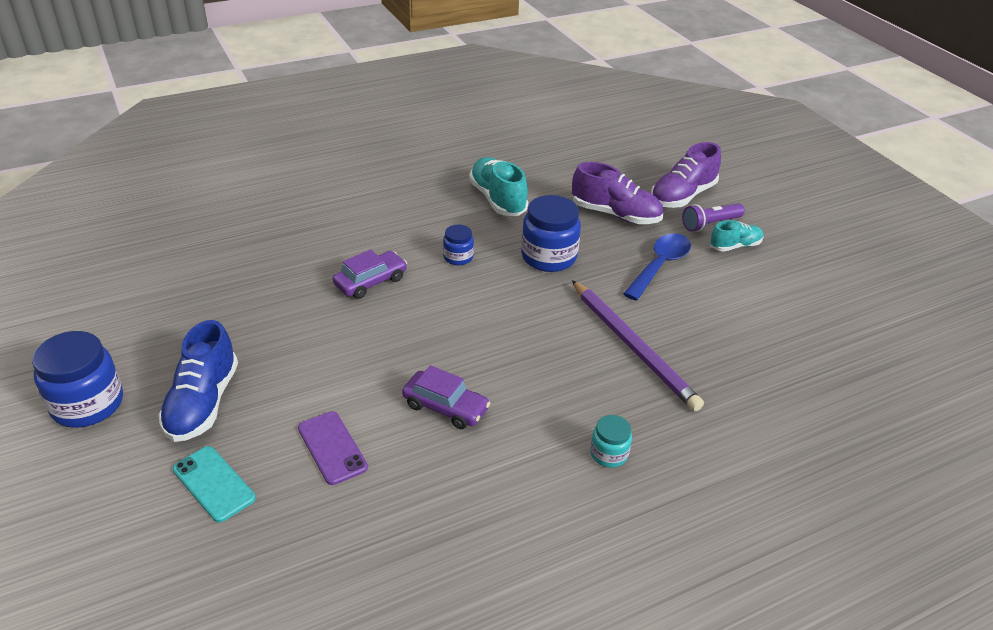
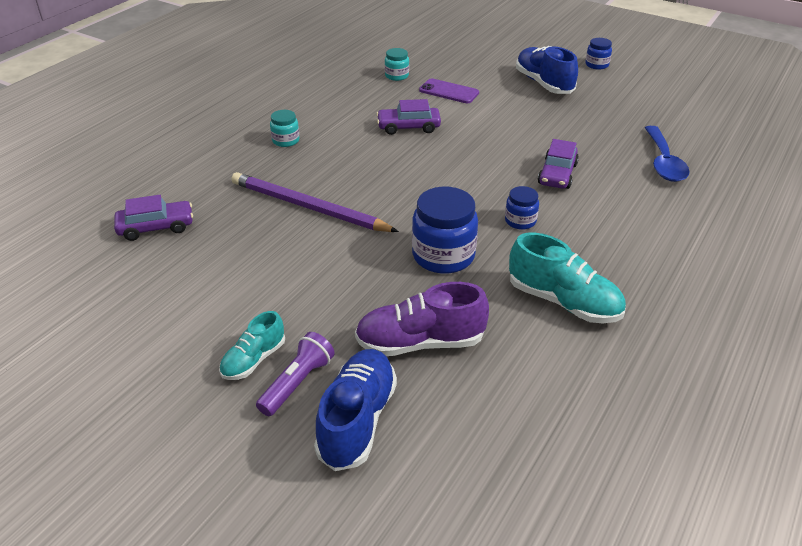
camera: 150 degrees right, 0 degrees up
(87, 404) = (596, 65): blue jar -> blue jar, size x0.53
(213, 484) = (485, 64): turquoise phone -> none
(362, 523) = (396, 76): none -> turquoise jar
(660, 265) = (328, 294): blue spoon -> blue spoon (663, 162)
(682, 196) = (357, 420): purple shoe -> blue shoe
(797, 387) = (156, 227): none -> purple car

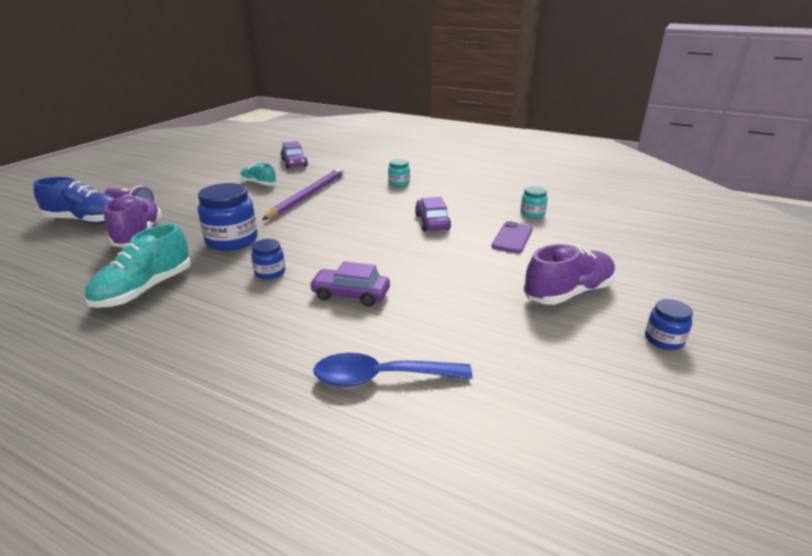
camera: 85 degrees right, 10 degrees down
(254, 360) = (159, 194): turquoise shoe -> turquoise shoe (258, 183)
(544, 84) = (568, 293): blue shoe -> purple shoe

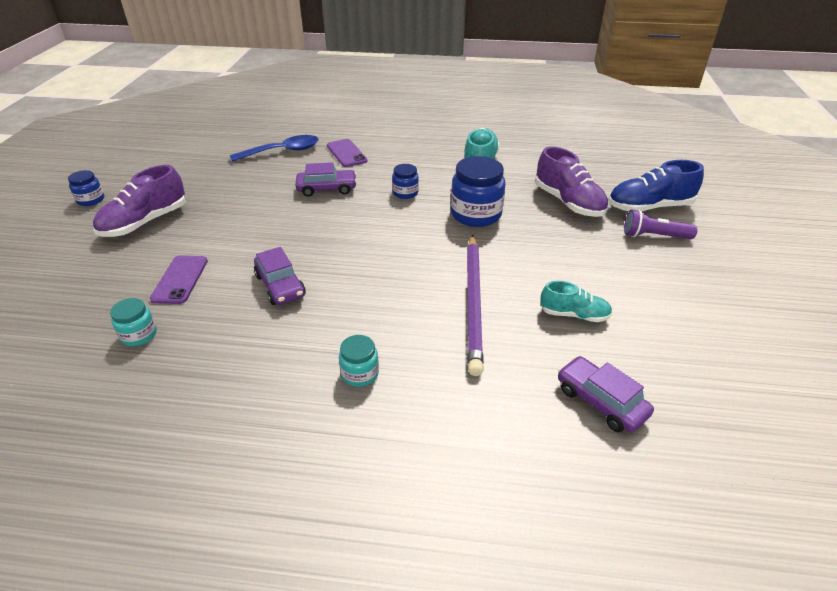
camera: 160 degrees right, 10 degrees up
(285, 349) = (346, 153): none -> purple phone

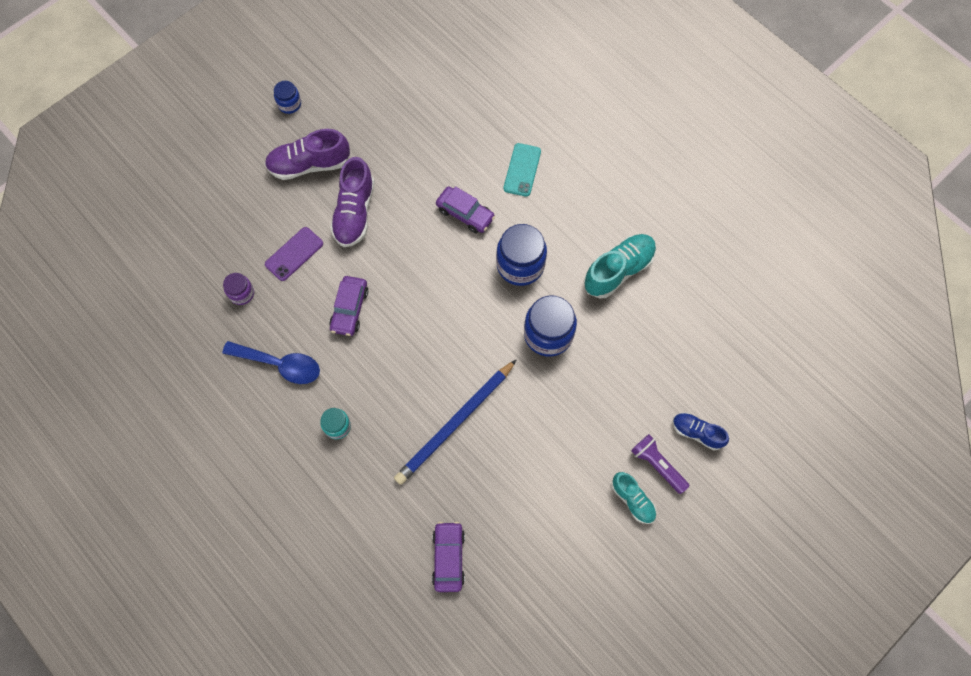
camera: 40 degrees right, 30 degrees up
(139, 335) = (241, 293): turquoise jar -> purple jar
(282, 151) = (472, 128): blue spoon -> blue spoon (280, 364)
(346, 153) = (522, 170): purple phone -> turquoise phone
(405, 193) = (520, 265): blue jar -> blue jar, size x1.87
(474, 302) = (455, 423): purple pencil -> blue pencil
(568, 202) = (637, 376): purple shoe -> purple shoe (354, 212)
(574, 315) = (507, 486): turquoise shoe -> turquoise shoe (632, 500)
(649, 207) = (697, 433): blue shoe -> blue shoe, size x0.60

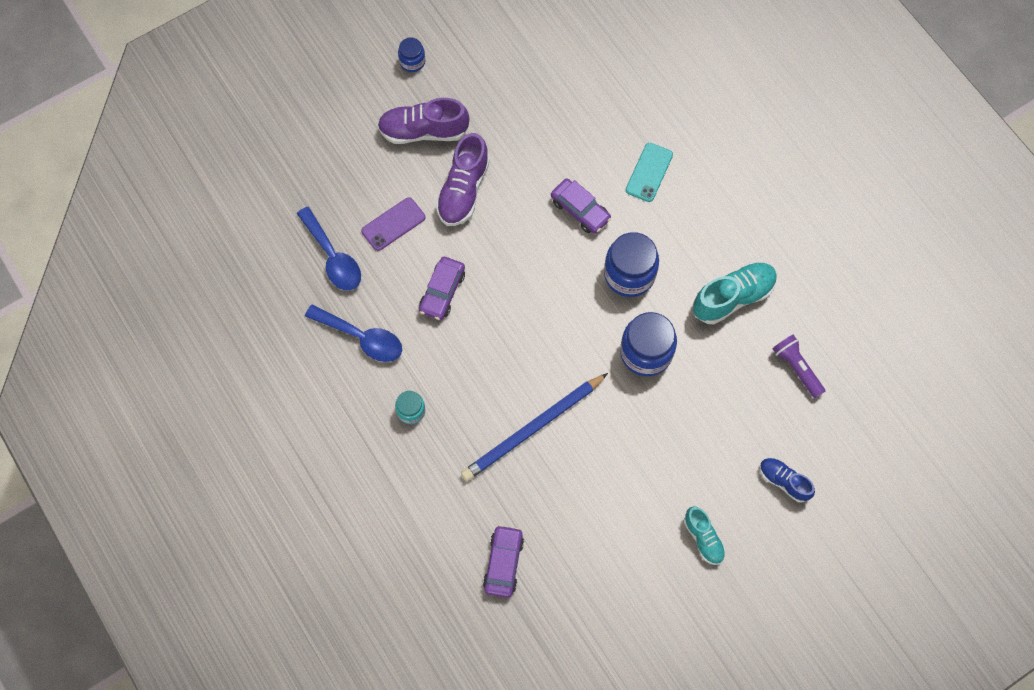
camera: 10 degrees right, 0 degrees up
(241, 293) = (333, 257): purple jar -> blue spoon
(657, 465) = (736, 507): purple flashlight -> purple flashlight (796, 368)

